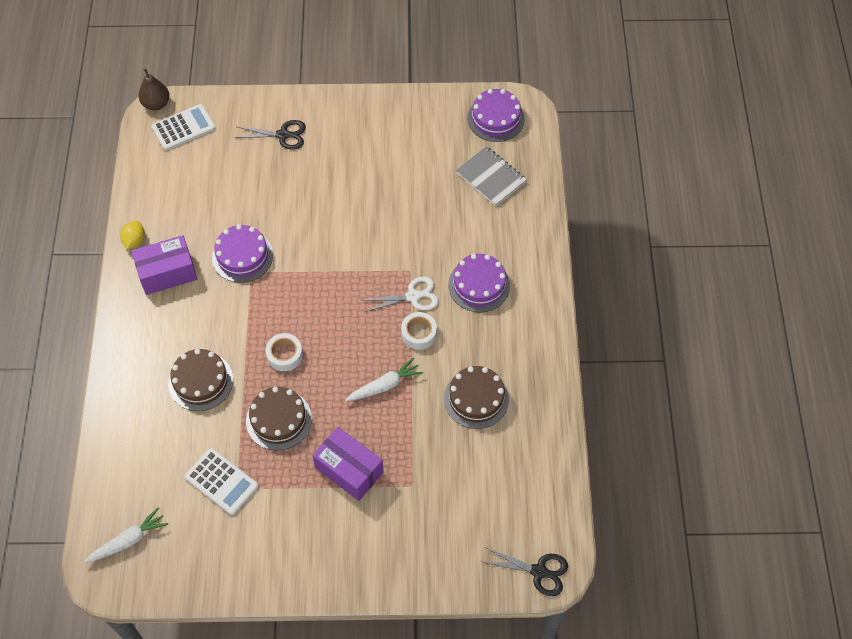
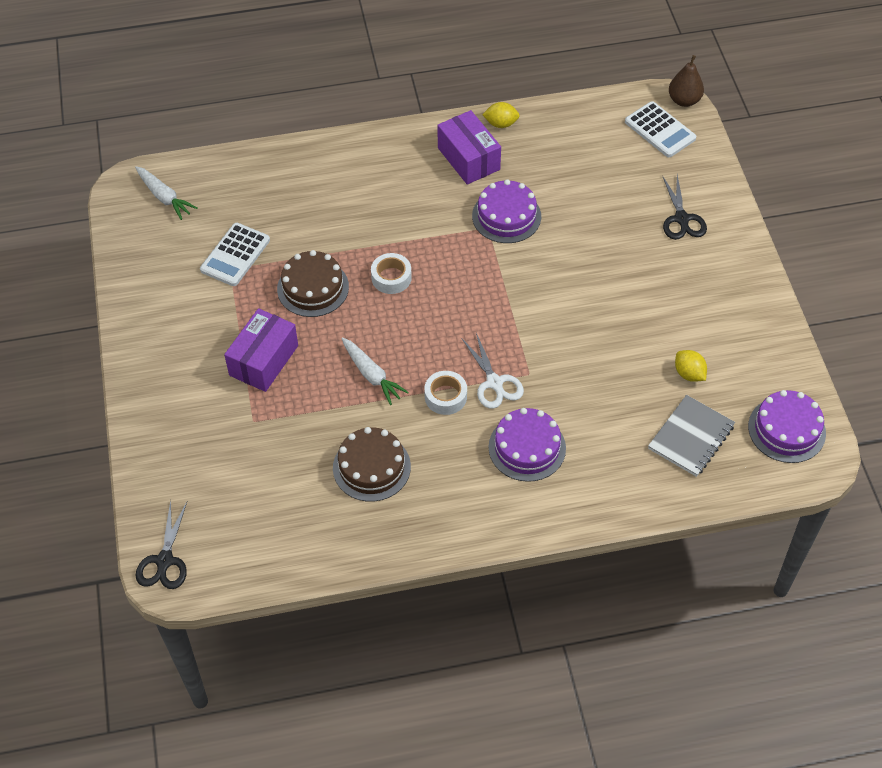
camera: 80 degrees right, 5 degrees down
(201, 381) = (345, 214): brown cake -> none
(434, 165) = (689, 374): none -> yellow lemon

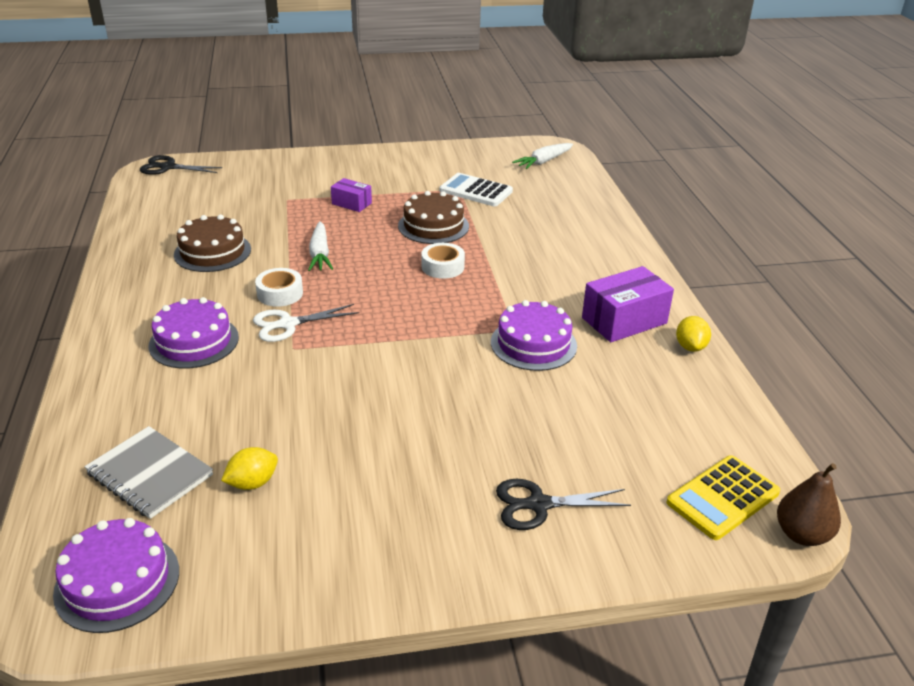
camera: 90 degrees right, 20 degrees down
(264, 360) = (351, 203): purple box -> purple box, size x0.57
(371, 375) = (320, 254): white carrot -> white carrot turned 60 degrees counterclockwise
(660, 130) = (722, 498): white calculator -> yellow calculator

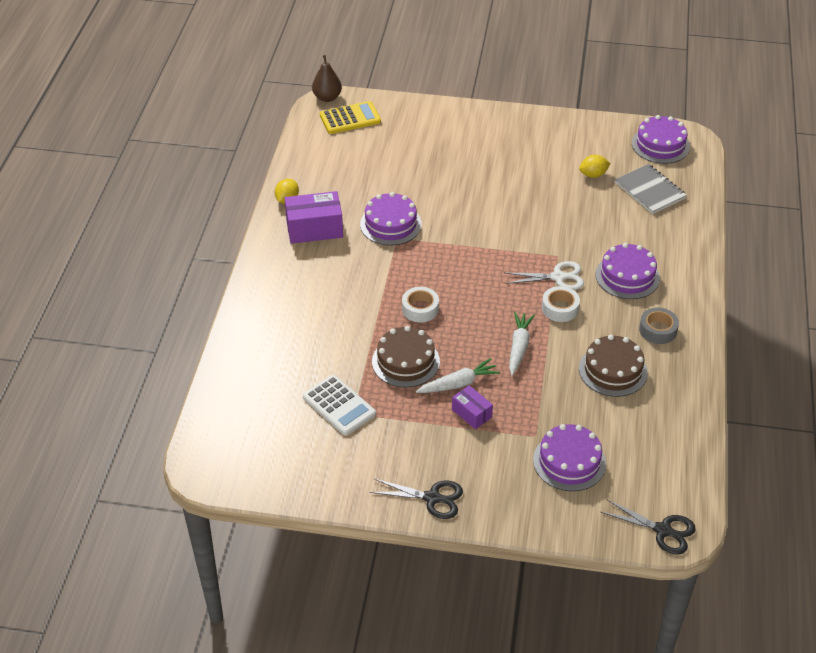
camera: 160 degrees left, 10 degrees up
(157, 293) = (658, 330): none -> grey tape
(252, 189) = (569, 461): none -> purple cake
(539, 504) = (446, 134): black scissors -> black scissors (432, 498)
(543, 161) = (236, 442): white carrot -> white carrot (458, 384)

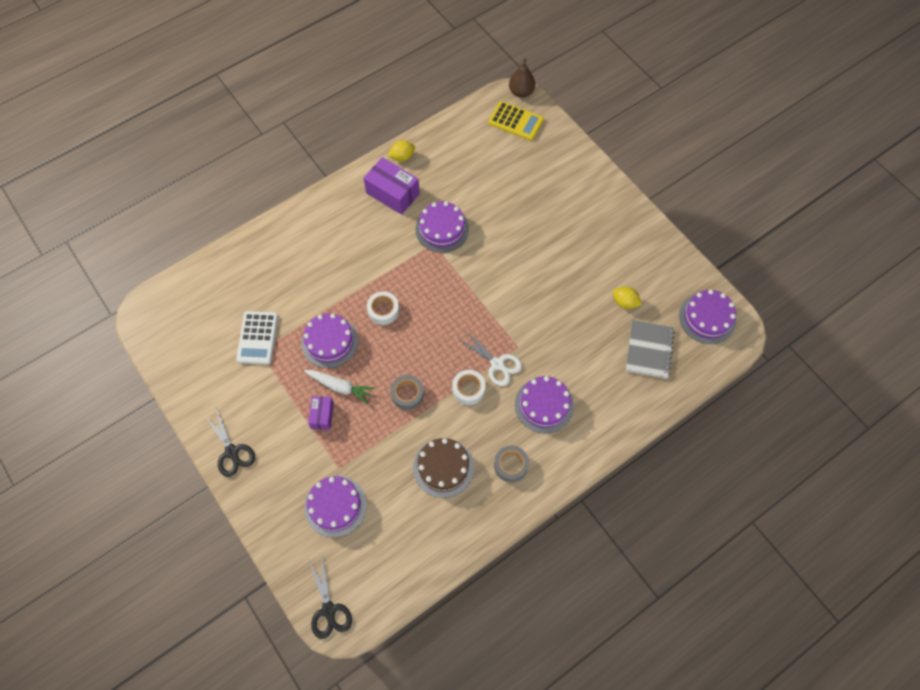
camera: 45 degrees right, 20 degrees up
(405, 361) = (329, 341): brown cake -> purple cake
(519, 347) = (407, 394): white carrot -> grey tape

